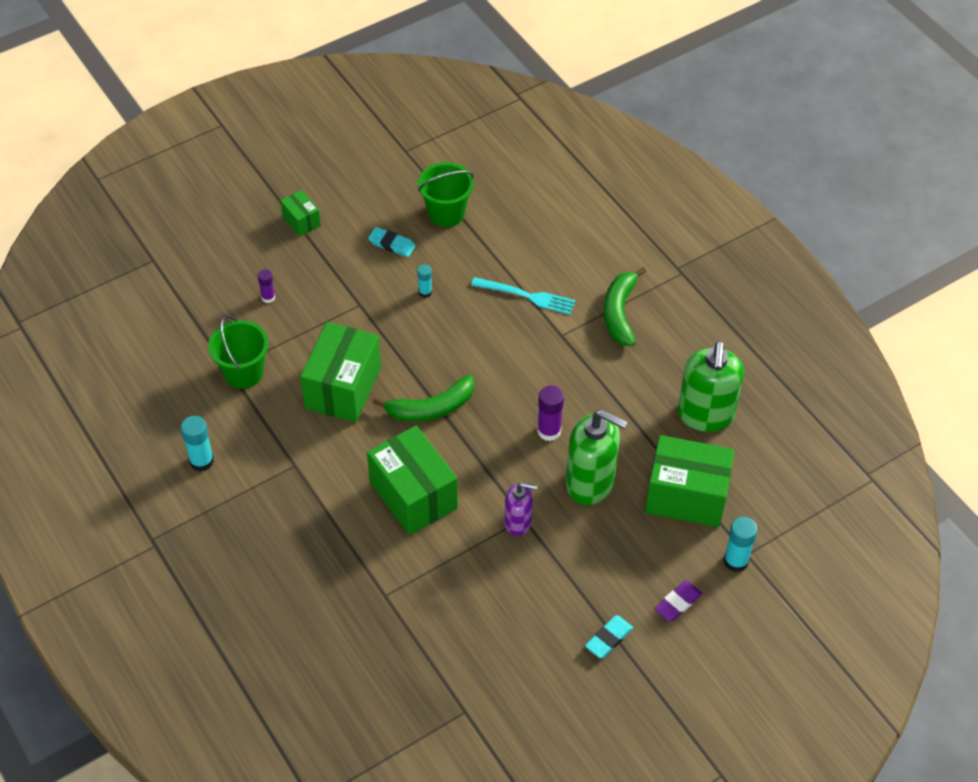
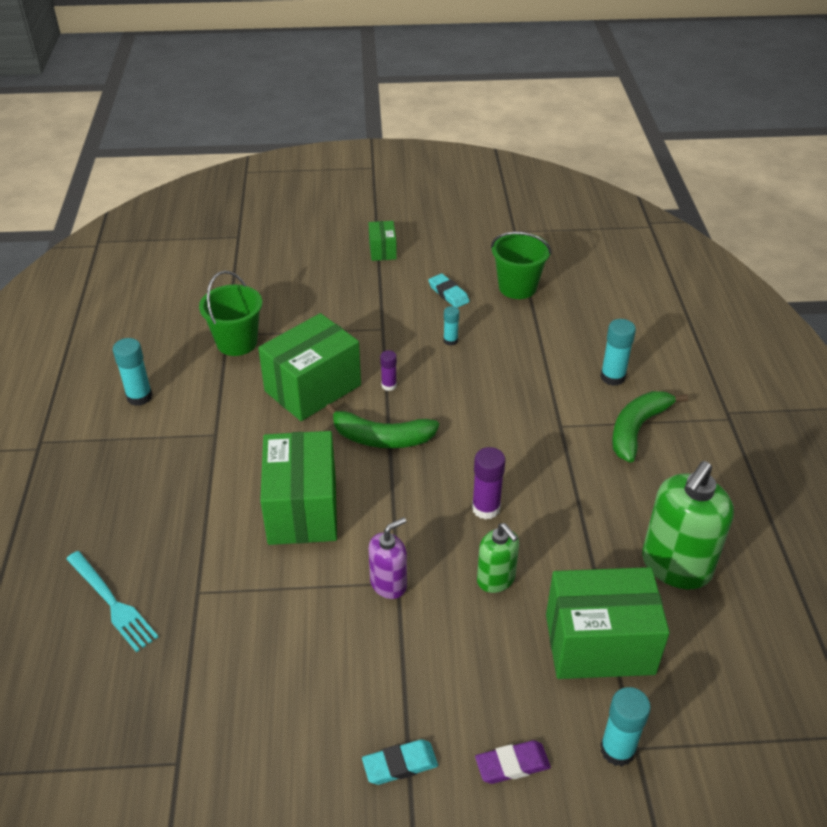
camera: 30 degrees right, 10 degrees down
(268, 297) = (307, 294): purple glue stick -> purple glue stick (389, 385)
(518, 522) = (388, 584): purple soap dispenser -> purple soap dispenser turned 75 degrees counterclockwise
(527, 296) = (548, 379): turquoise fork -> turquoise fork (112, 603)
(575, 272) = (612, 377): none -> turquoise glue stick
(590, 483) = (496, 579): green soap dispenser -> green soap dispenser, size x0.57
(686, 496) = (599, 644): green box -> green box turned 45 degrees counterclockwise

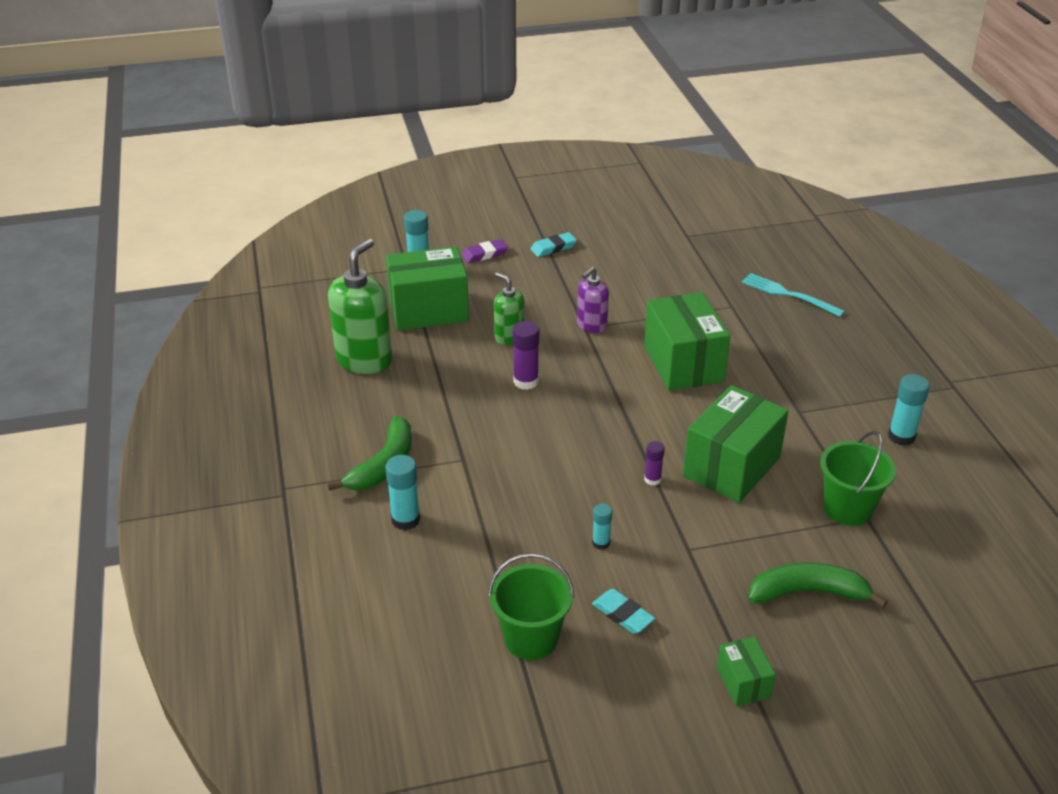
camera: 170 degrees right, 5 degrees down
(381, 438) = (639, 427): green banana -> green banana (807, 593)

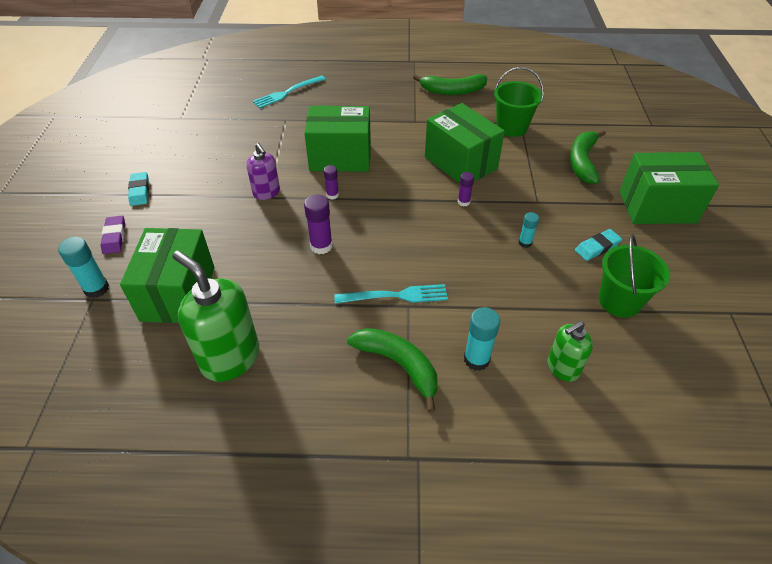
camera: 75 degrees left, 10 degrees up
(474, 448) = (396, 296): none -> turquoise fork
(509, 337) = (253, 244): green soap dispenser -> green soap dispenser (562, 368)
(611, 372) = (332, 195): none -> purple glue stick
(743, 683) = (657, 207): green box -> green box, size x2.05
(901, 436) = (452, 91): turquoise glue stick -> green banana

